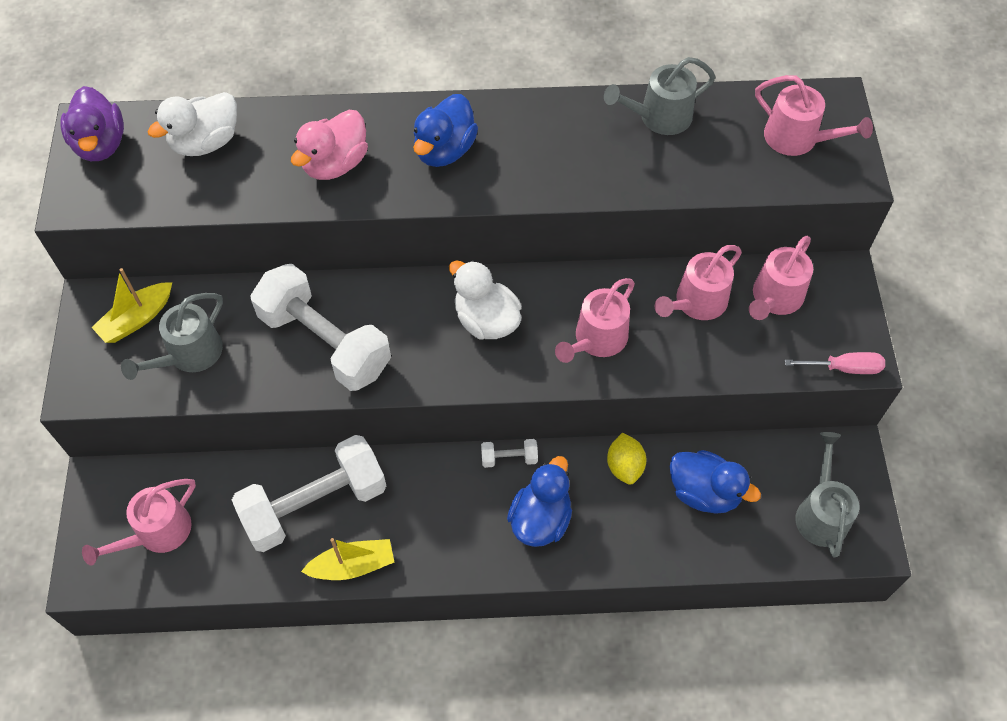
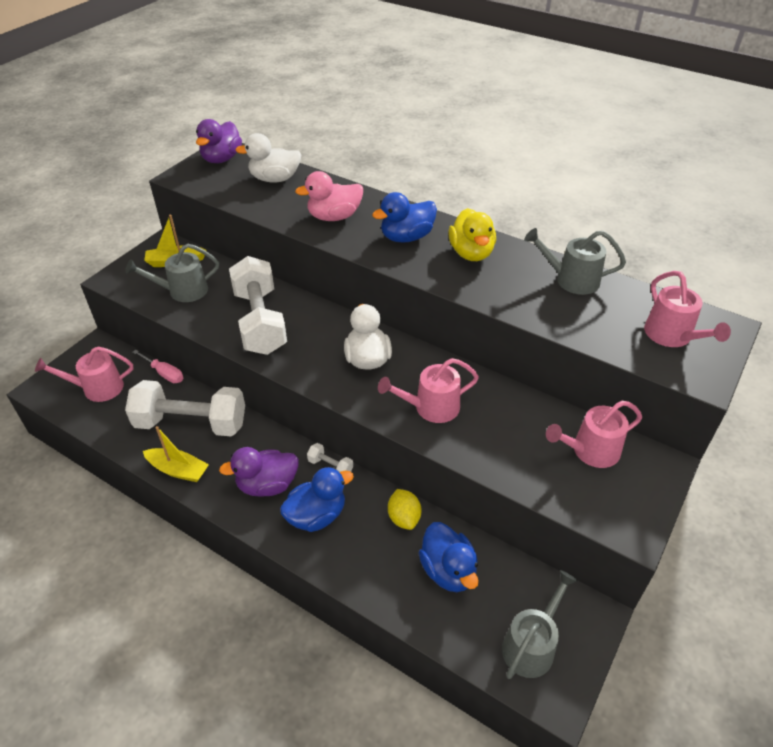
camera: 35 degrees right, 15 degrees down
(463, 520) = (267, 485): none -> purple duck
(532, 135) = (471, 253): none -> yellow duck
(624, 466) = (404, 518): yellow lemon -> yellow lemon turned 45 degrees counterclockwise
(696, 302) = (525, 422): pink watering can -> none
(843, 368) = (611, 528): pink screwdriver -> pink screwdriver (164, 373)

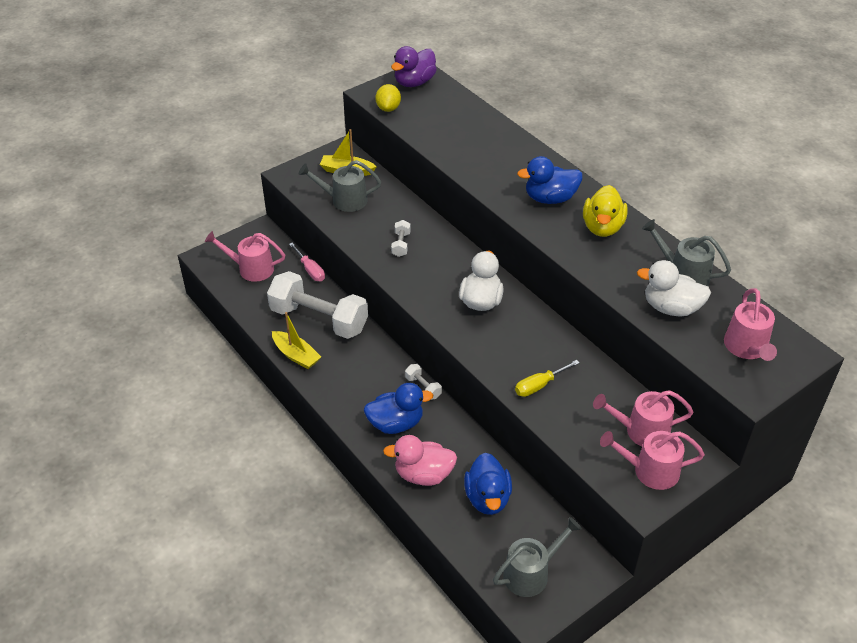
camera: 20 degrees right, 0 degrees up
(260, 322) = (401, 244): white dumbbell -> white dumbbell, size x0.40
(267, 485) = (364, 388): purple duck -> none
(275, 179) = (454, 113): white duck -> white duck (671, 308)
(334, 217) = (493, 163): pink duck -> pink duck (423, 474)
(404, 518) = (468, 446): yellow lemon -> yellow lemon (388, 108)
(431, 407) = (518, 357): pink watering can -> pink watering can (650, 471)
(467, 432) = (539, 385): none -> yellow screwdriver

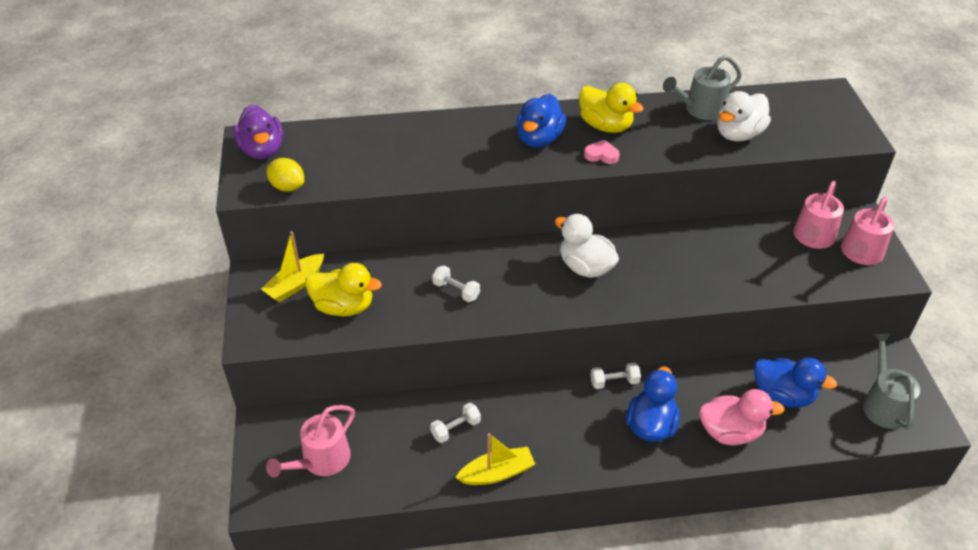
camera: 60 degrees left, 0 degrees up
(310, 270) = (370, 404): pink screwdriver -> none
(319, 319) = (456, 429): white dumbbell -> white dumbbell, size x0.40
(344, 200) = (344, 306): grey watering can -> yellow duck
(423, 474) = (730, 432): pink duck -> pink duck turned 120 degrees counterclockwise
(539, 385) = (724, 276): yellow screwdriver -> none
(562, 237) = (601, 155): none -> pink heart
(747, 348) = (810, 117): pink watering can -> none

